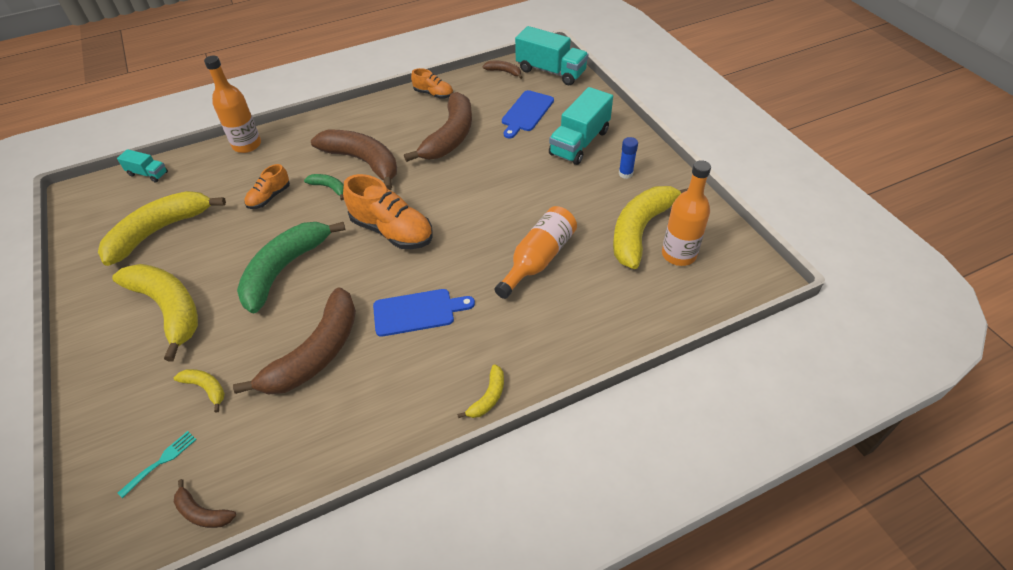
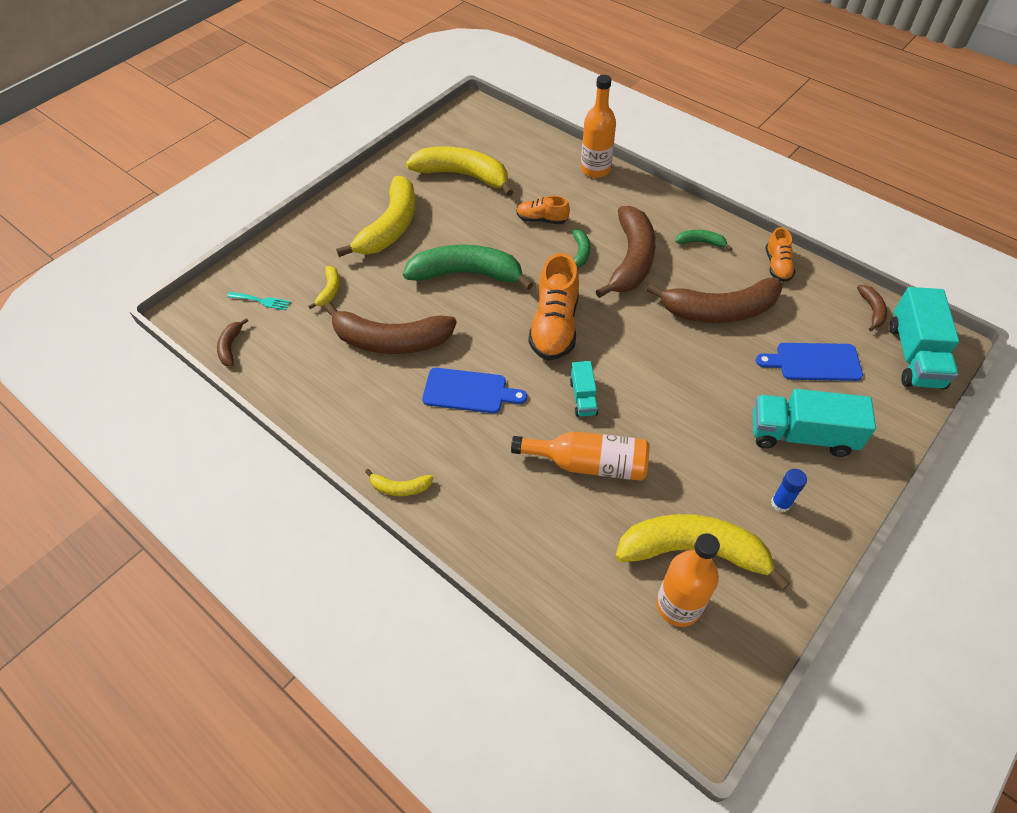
camera: 65 degrees right, 5 degrees up
(148, 174) = (519, 132): turquoise truck -> turquoise truck (583, 397)
(379, 120) = (701, 242): none -> green banana
(418, 312) = (469, 391): blue cutting board -> blue cutting board turned 45 degrees counterclockwise

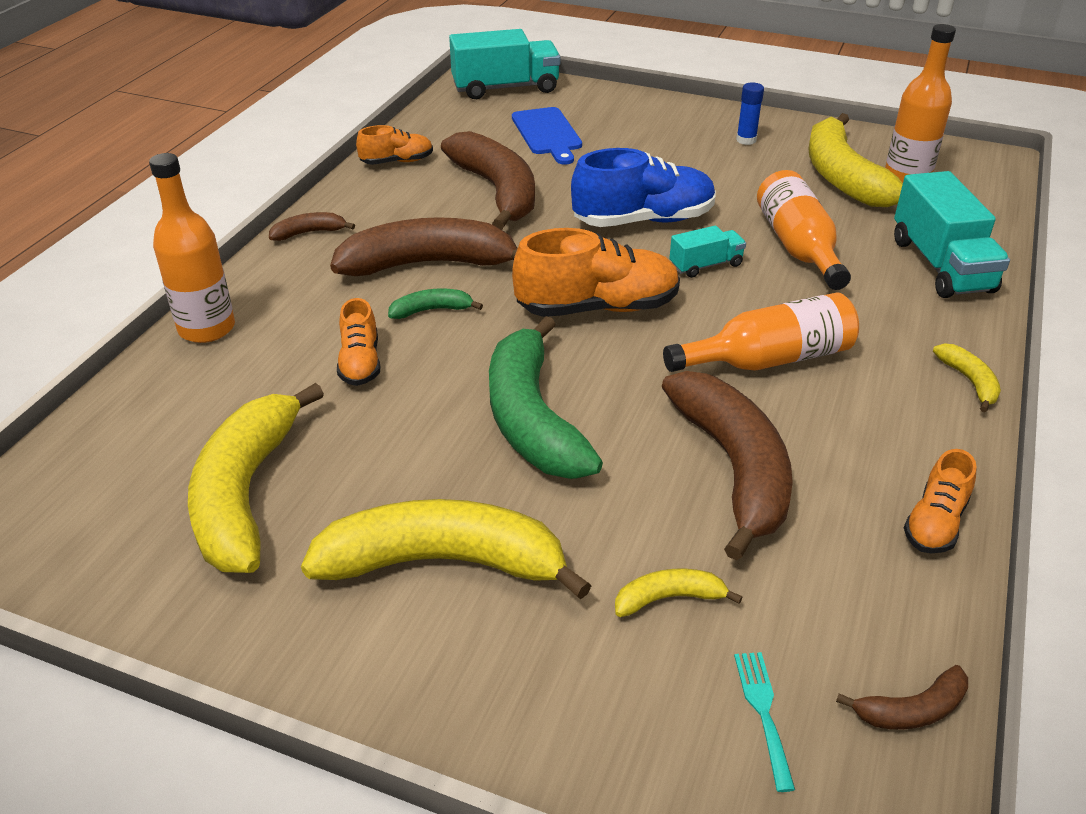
camera: 110 degrees left, 15 degrees down
(310, 407) = (935, 523): none -> orange shoe
(469, 391) = (768, 359): blue cutting board -> orange bottle
(654, 382) = (643, 220): none -> blue shoe
(701, 242) = (370, 215): green banana -> none
(801, 435) = (653, 135): turquoise truck -> turquoise truck (941, 265)
(872, 310) = (449, 108): brown banana -> brown banana (309, 233)

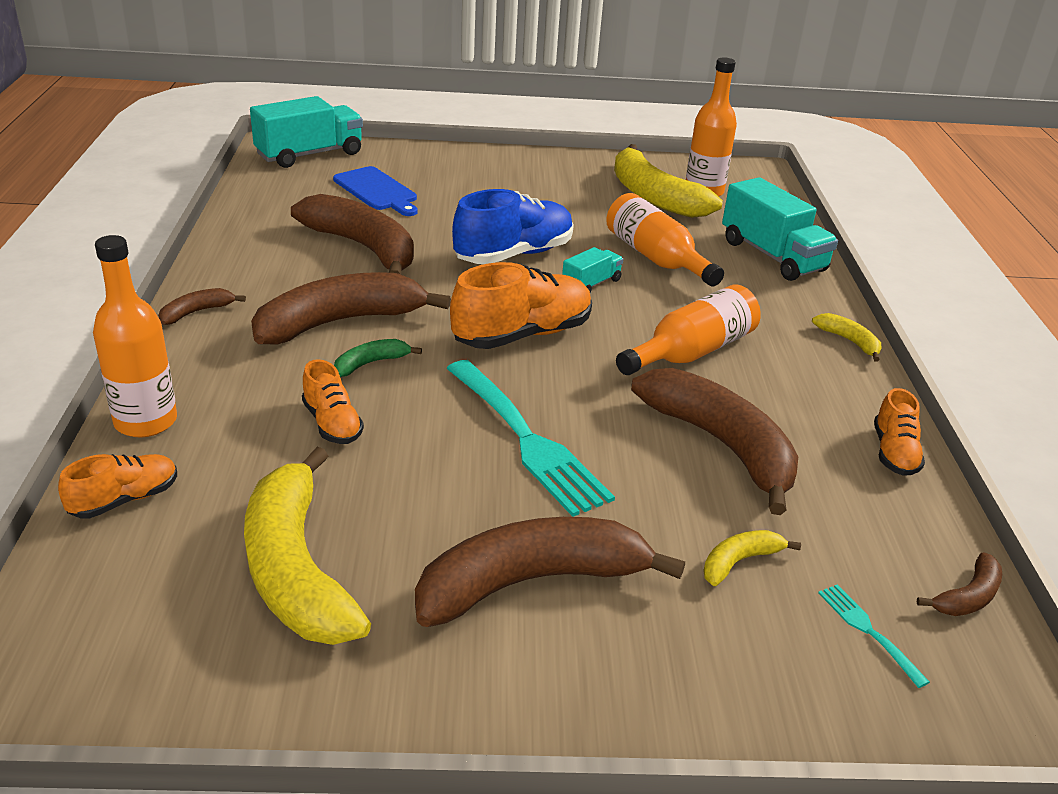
camera: 25 degrees left, 5 degrees down
(397, 162) = (245, 233): orange shoe -> orange shoe (125, 500)
(444, 562) = (531, 582): yellow banana -> brown banana
(532, 418) = (527, 440): green banana -> turquoise fork
(746, 140) = (557, 176): blue glue stick -> none

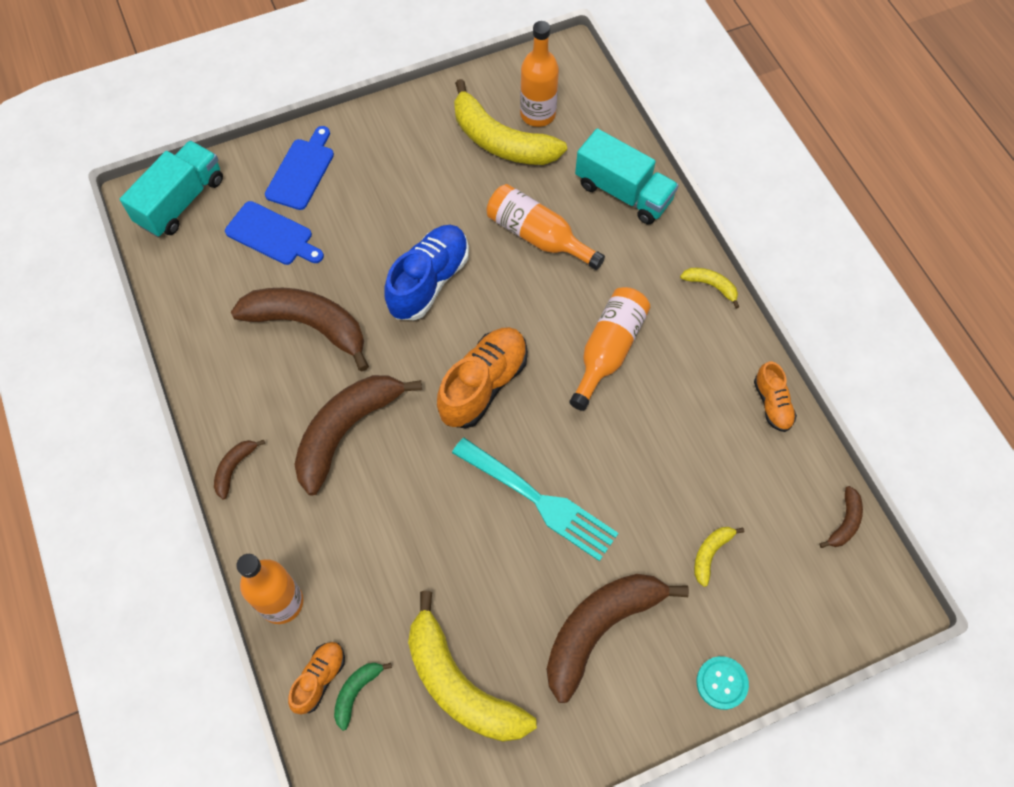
camera: 20 degrees left, 30 degrees up
(332, 424) = (405, 545): orange shoe -> none
(371, 363) = (395, 468): green banana -> green banana (356, 692)
(438, 166) = (301, 171): none -> blue cutting board
(591, 284) = (504, 296): turquoise truck -> none
(688, 709) = (721, 683): none -> turquoise button
(721, 445) = (663, 447): brown banana -> none
(867, 630) = (797, 577): turquoise fork -> none

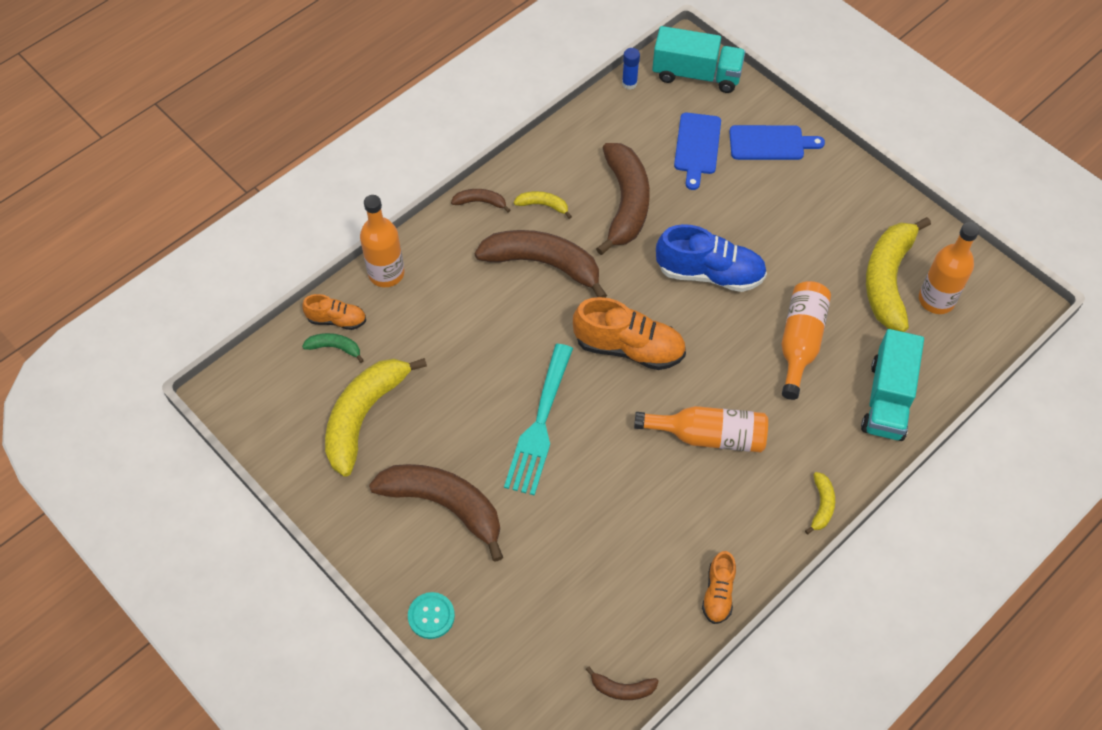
camera: 70 degrees right, 5 degrees down
(156, 266) = (629, 83): none -> blue glue stick
(710, 554) = (545, 576): yellow banana -> yellow banana (543, 205)
(772, 404) = (718, 593): orange shoe -> orange shoe turned 45 degrees counterclockwise

